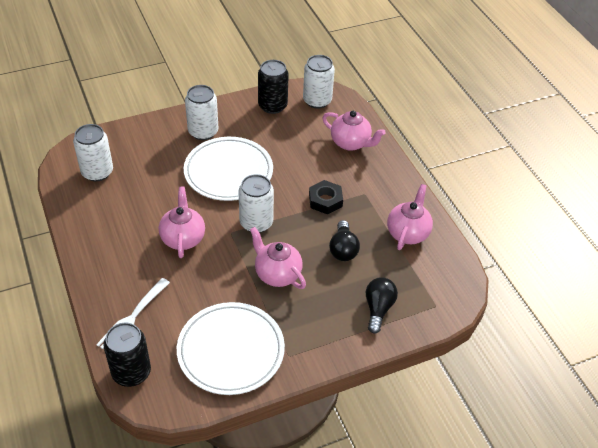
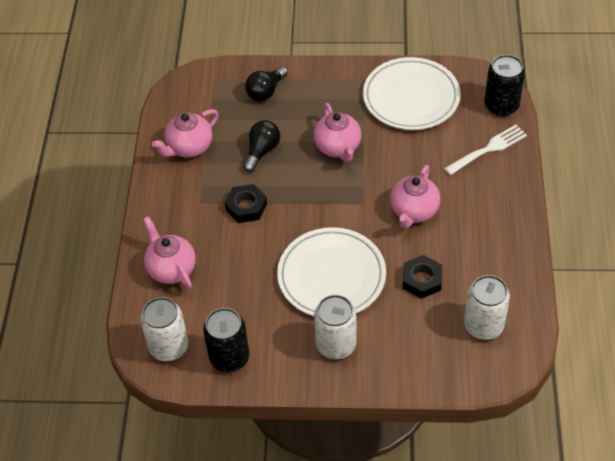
camera: 150 degrees left, 5 degrees up
(156, 189) = (422, 280): none -> black nut
(256, 223) = (331, 205): white can -> none

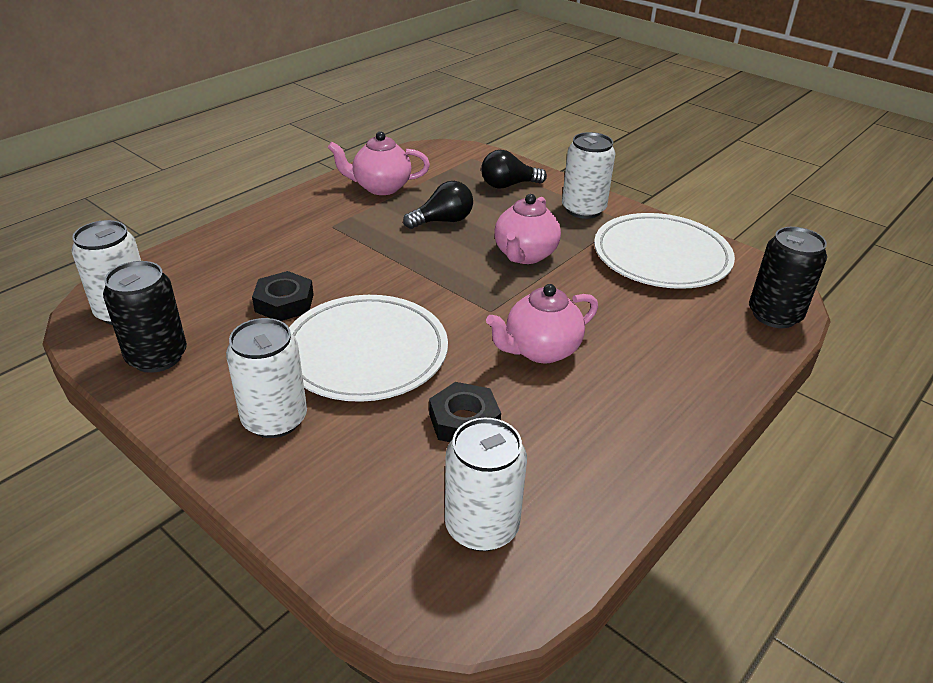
camera: 35 degrees right, 15 degrees down
(171, 269) = (228, 257): pink teapot -> none
(246, 207) = (366, 251): black nut -> black nut (284, 303)
(332, 84) = (583, 209): none -> white can
(488, 149) = (710, 344): white fork -> none

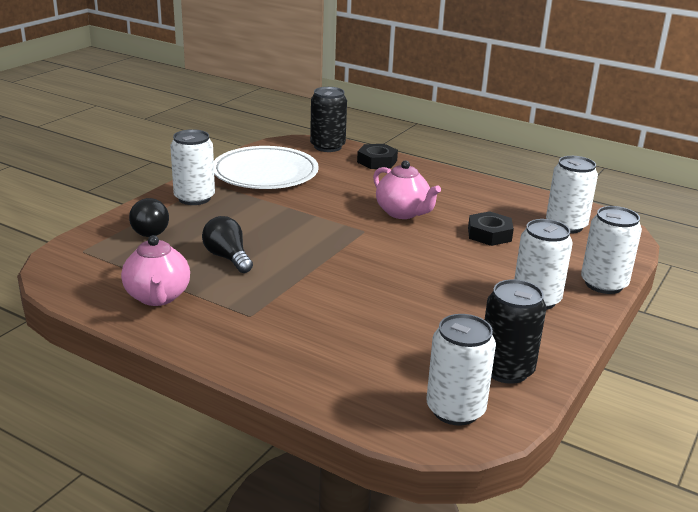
camera: 100 degrees left, 10 degrees down
(283, 506) = (603, 284): none -> white can
(284, 303) = (396, 320): black nut -> black nut (377, 161)
(365, 353) = (442, 274): white plate -> none
(525, 255) = (279, 220): pink teapot -> none

